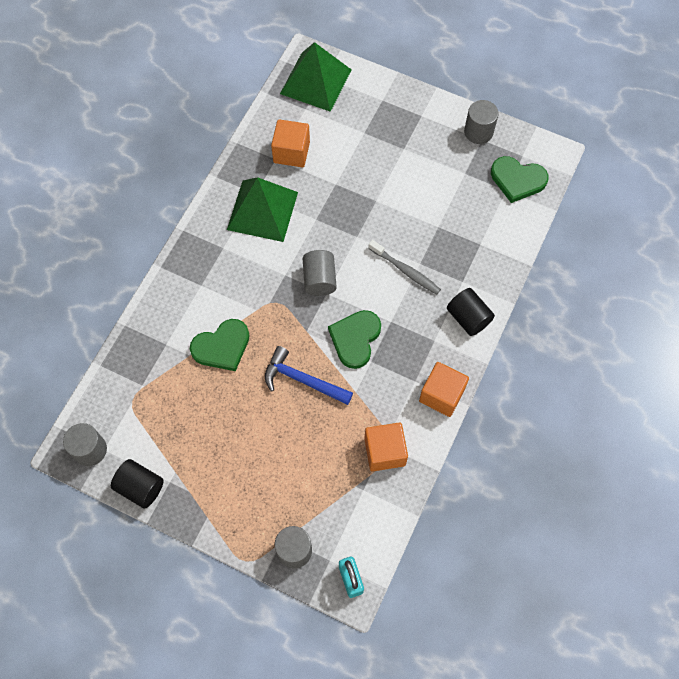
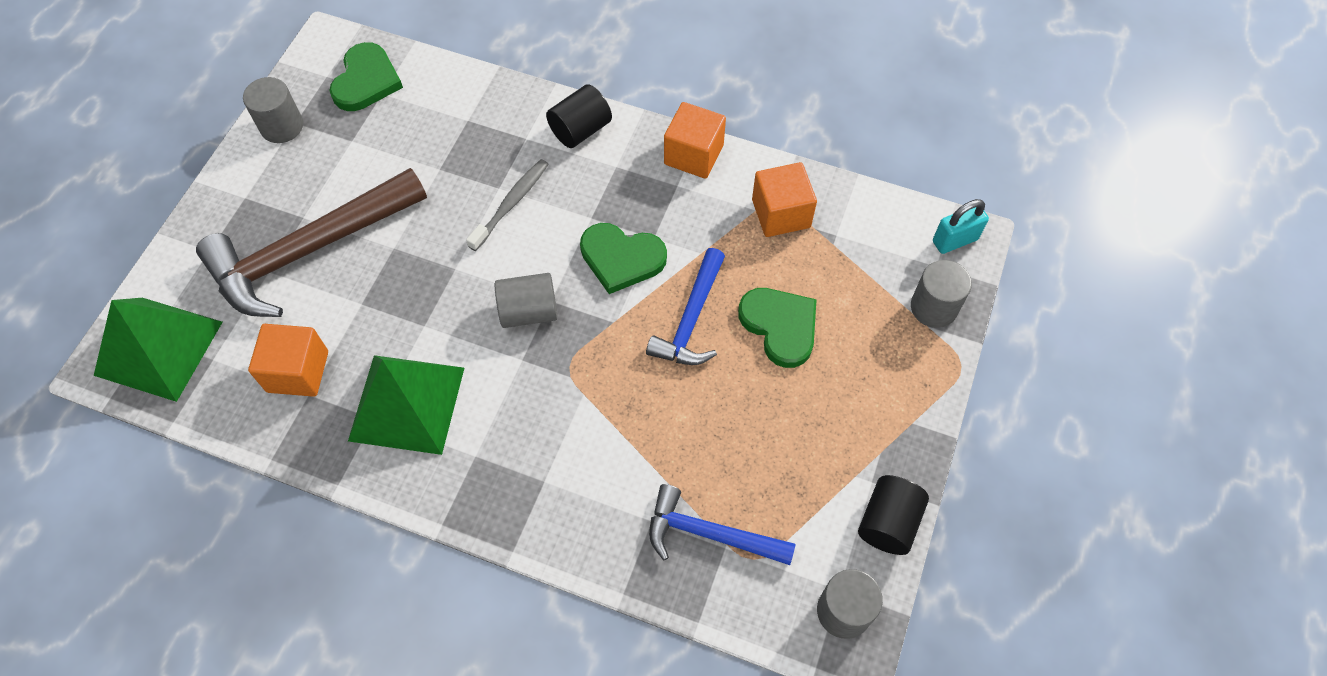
camera: 95 degrees left, 5 degrees down
(152, 376) = (709, 534): none -> blue hammer
(222, 347) = (649, 435): green heart -> green heart (780, 326)
(377, 153) = (308, 251): none -> brown hammer

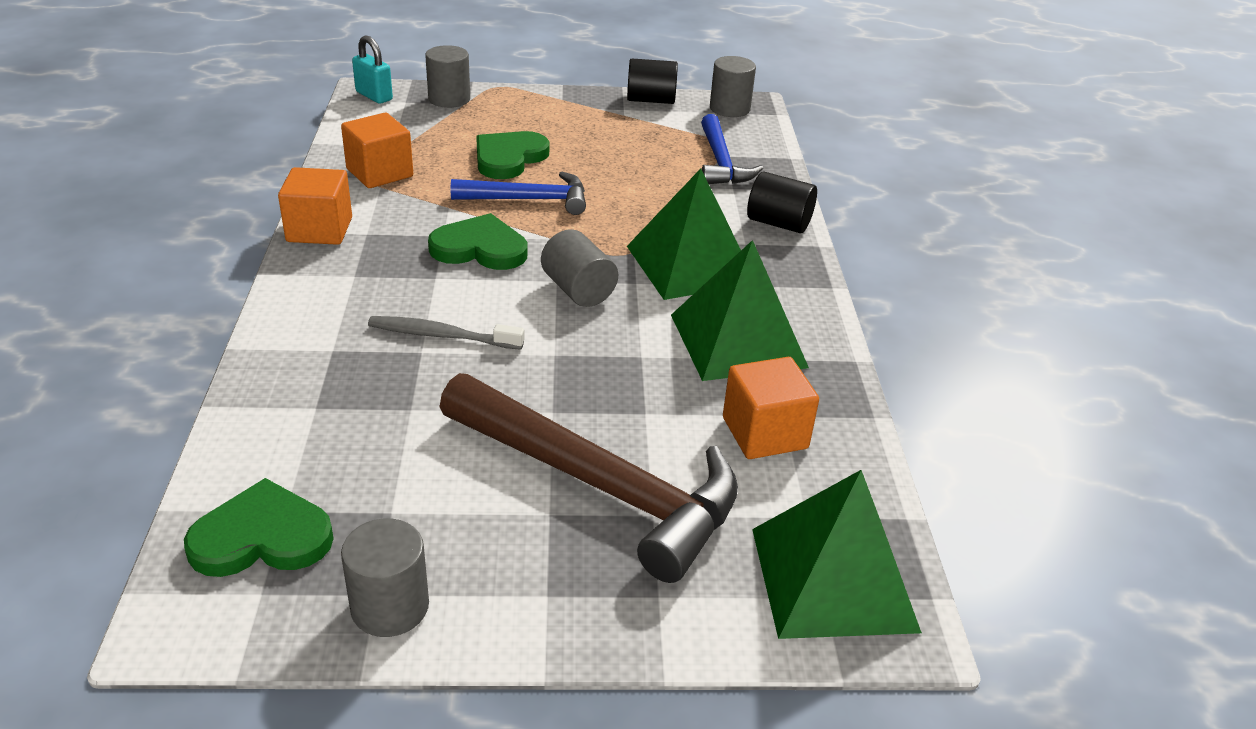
camera: 115 degrees left, 25 degrees down
(529, 415) = (690, 264): none -> green pyramid
(580, 130) = (305, 310): black cylinder -> black cylinder (778, 223)
(621, 258) = (480, 248): green heart -> green heart turned 75 degrees counterclockwise

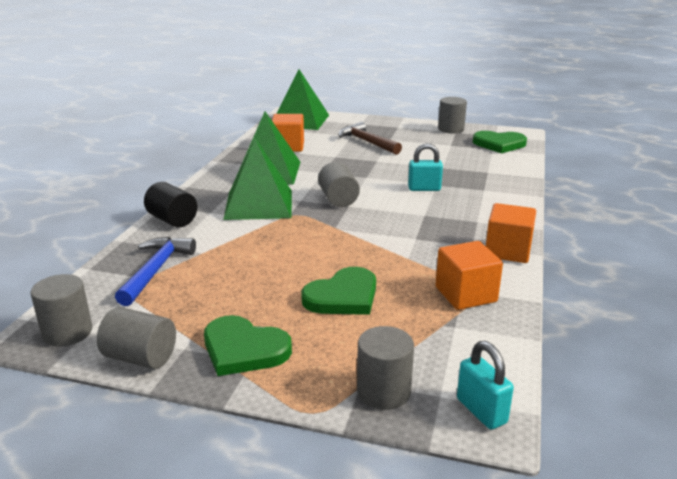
camera: 160 degrees left, 10 degrees down
(442, 335) = (424, 188): grey toothbrush -> turquoise padlock
(480, 248) = (391, 227): green heart -> green heart (244, 349)
(529, 200) = (342, 256): blue hammer -> none
(601, 486) = (367, 142): brown hammer -> brown hammer, size x0.57
(650, 100) = (140, 357): black cylinder -> grey cylinder

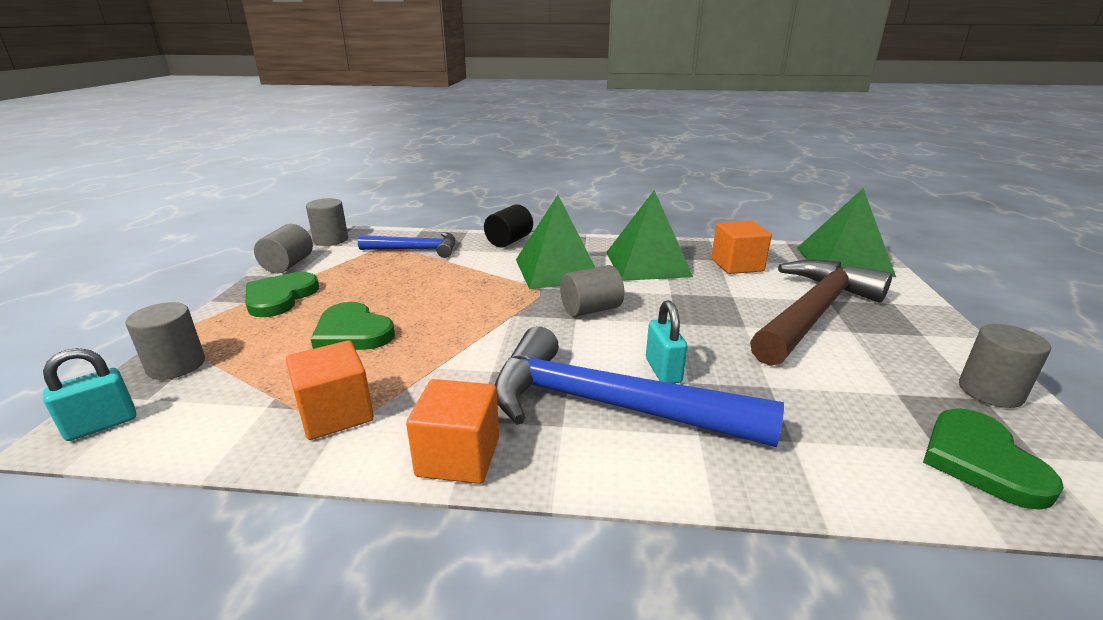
camera: 80 degrees right, 0 degrees up
(367, 142) = (813, 313): brown hammer -> brown hammer, size x1.74
(458, 207) = (607, 405): none -> blue hammer

